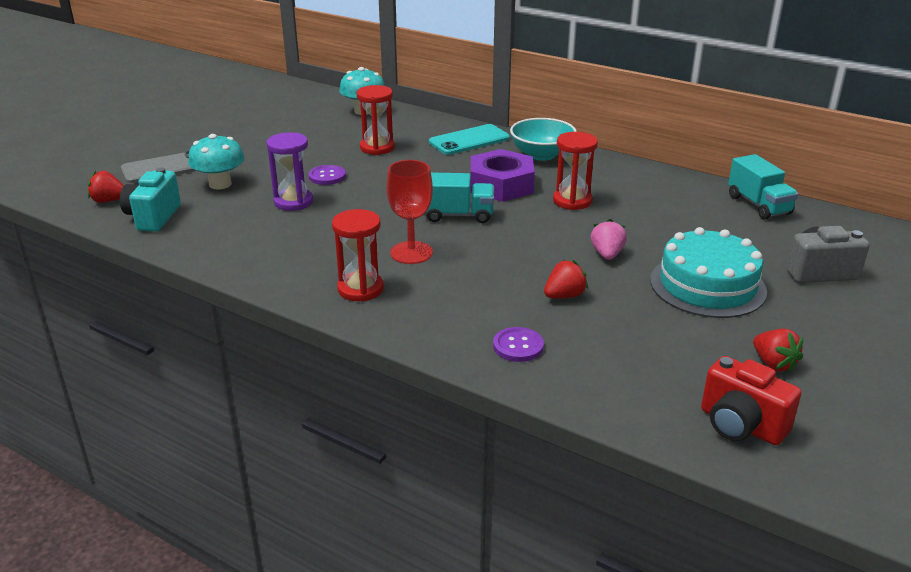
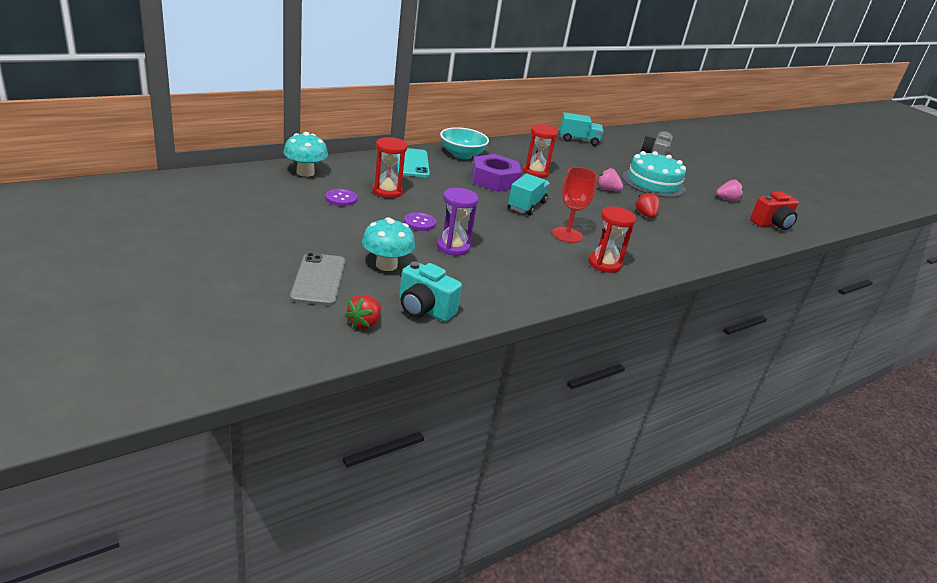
camera: 70 degrees left, 0 degrees up
(518, 346) = (691, 244): purple button -> purple button (341, 199)
(773, 364) = (727, 199): red strawberry -> pink strawberry

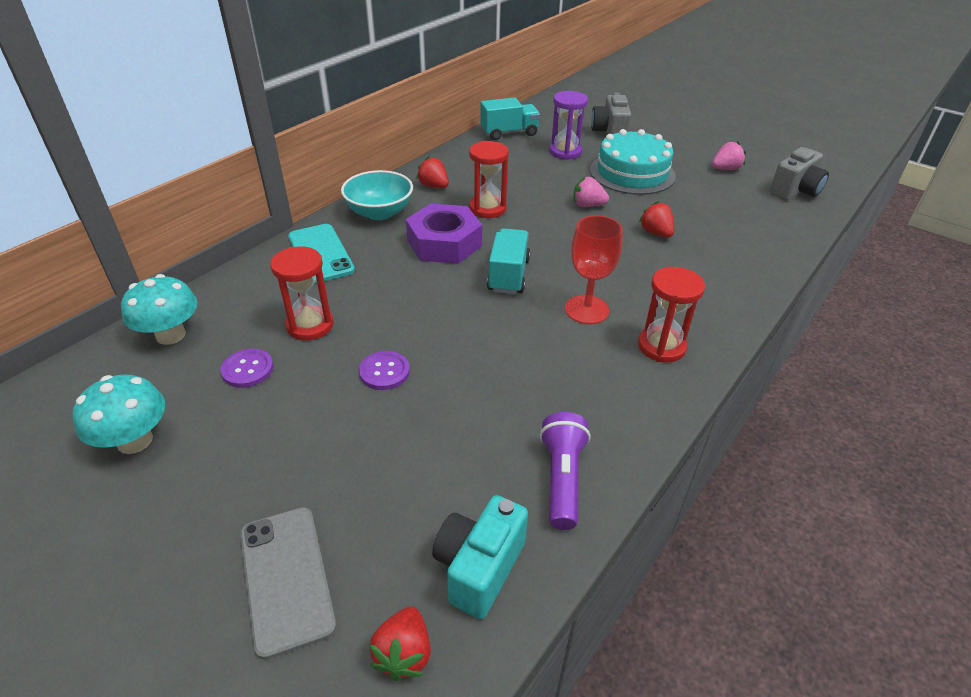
camera: 15 degrees left, 10 degrees up
(386, 265) = (377, 489): turquoise mushroom -> turquoise mushroom (135, 440)
(424, 309) = (479, 568): turquoise camera -> turquoise camera turned 105 degrees clockwise
(453, 247) = (454, 403): purple hourglass -> purple hourglass (565, 152)
(496, 294) = (562, 479): none -> purple flashlight
(506, 152) = (434, 186): none -> red strawberry
(772, 224) = (795, 191): red camera -> grey camera

